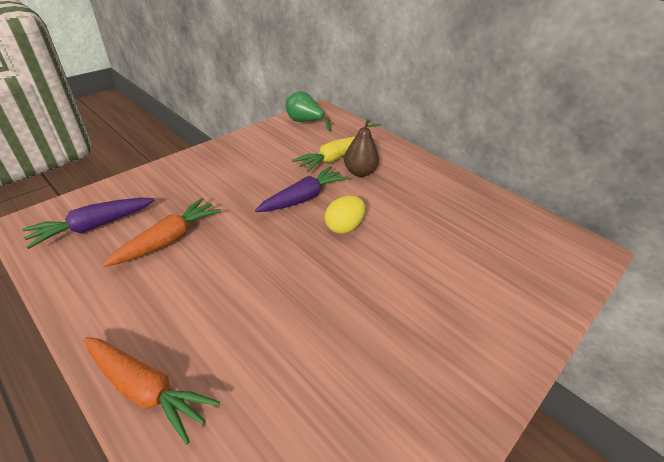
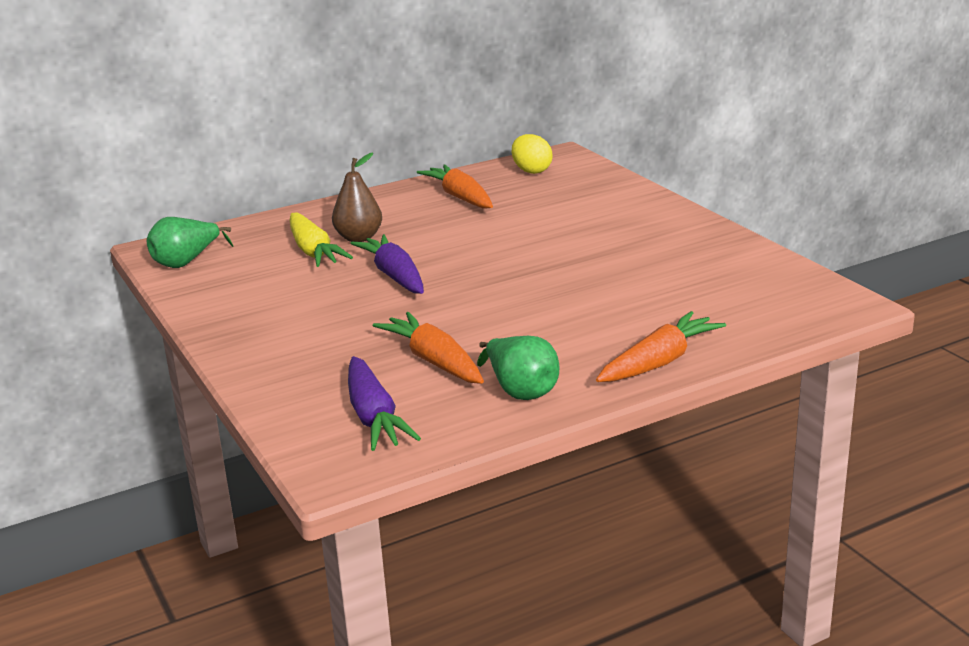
camera: 70 degrees left, 15 degrees down
(112, 294) = (520, 391): none -> green pear
(344, 227) = (467, 257): yellow egg -> yellow egg (531, 171)
(455, 205) = (460, 197): none -> orange carrot

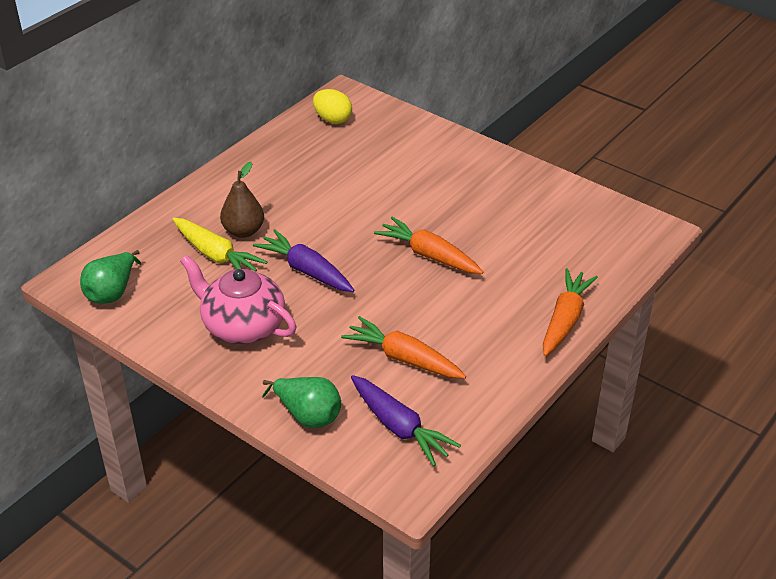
camera: 25 degrees left, 15 degrees up
(286, 306) = (242, 326): none -> pink teapot
(460, 197) = (294, 163): orange carrot -> orange carrot (429, 255)
(520, 391) = (487, 373): green pear -> green pear (308, 415)

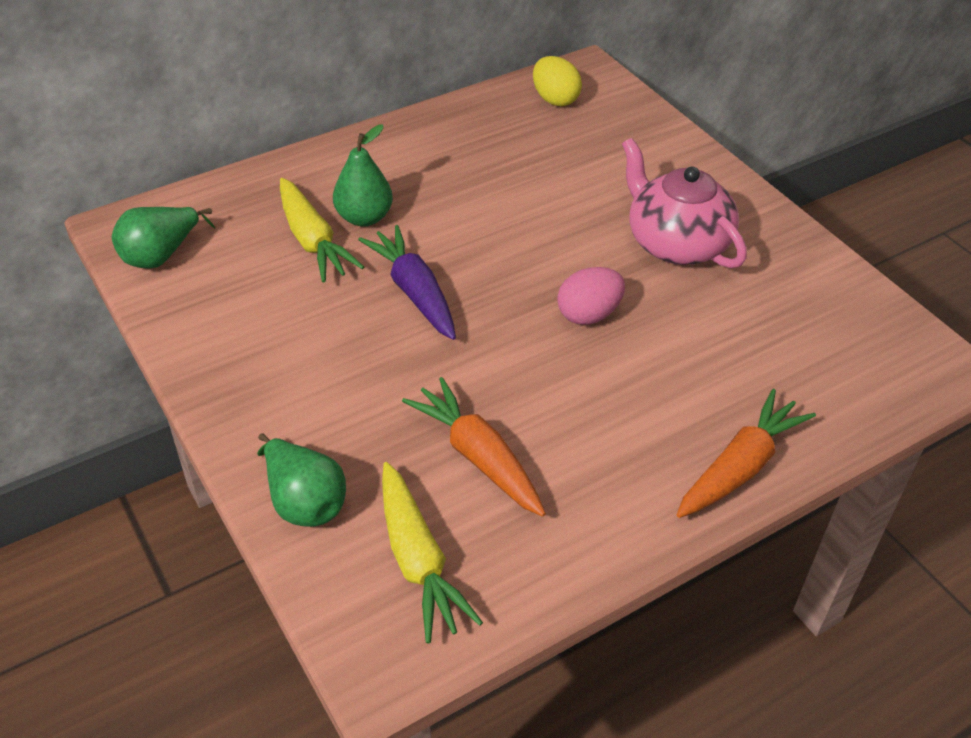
camera: 20 degrees right, 5 degrees up
(242, 326) = (291, 346): pink teapot -> pink teapot (676, 243)
(243, 231) = (364, 217): brown pear -> green pear
(399, 427) = (418, 561): purple carrot -> yellow carrot
(429, 255) = (589, 314): orange carrot -> pink egg

